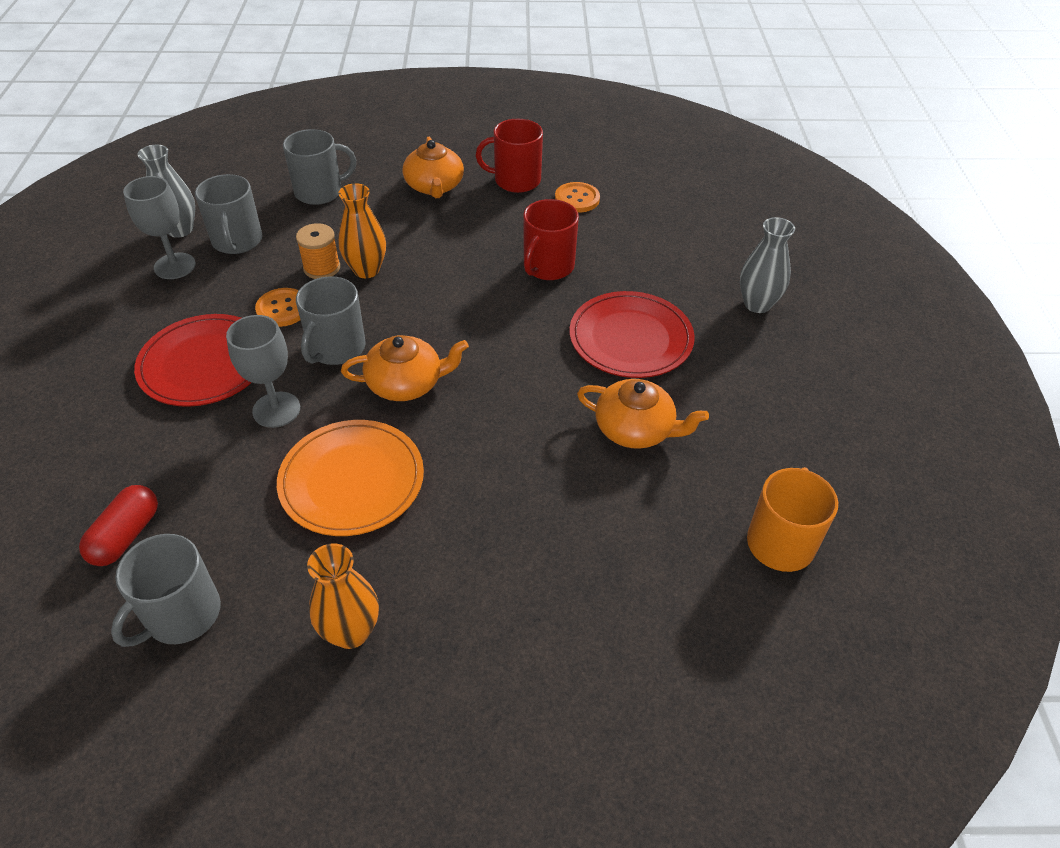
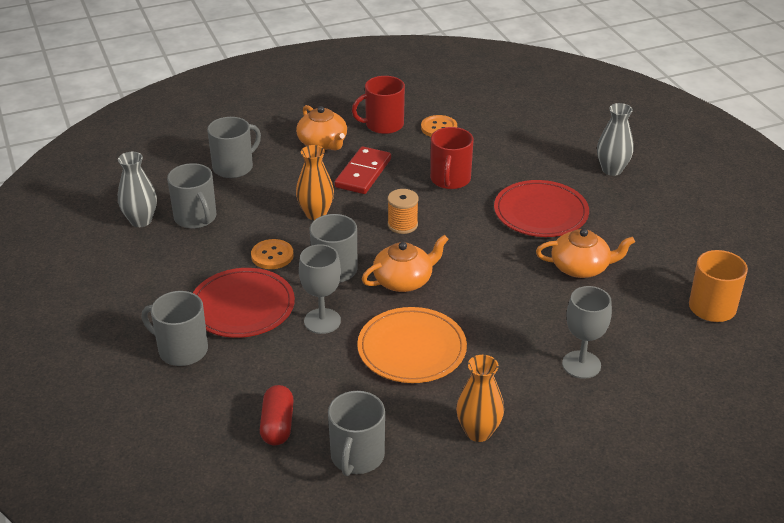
camera: 20 degrees left, 10 degrees down
(100, 399) = (181, 350): none -> grey mug
(175, 266) = (159, 247): grey goblet -> grey goblet (581, 364)
(322, 268) = (280, 220): orange spool -> orange spool (402, 225)
(453, 234) = (363, 173): none -> red domino

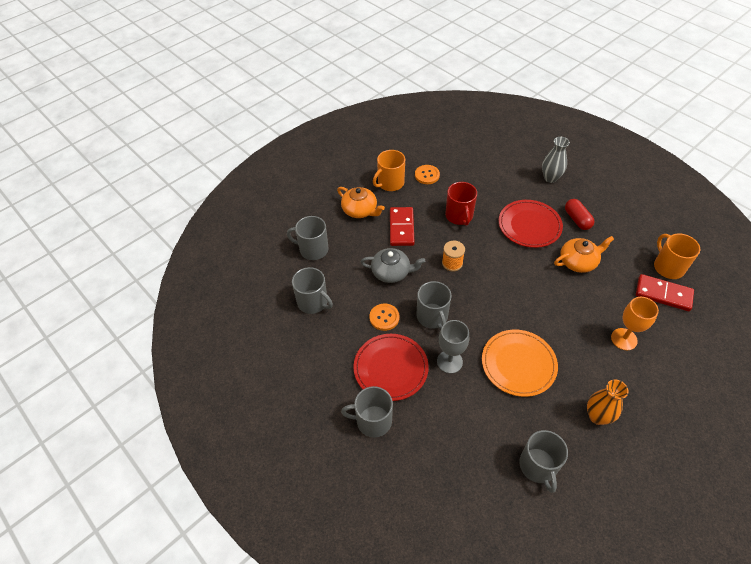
camera: 20 degrees left, 15 degrees up
(141, 221) = (276, 317): grey vase -> none
(234, 167) = (313, 249): grey mug -> grey mug turned 105 degrees counterclockwise
(277, 425) = (473, 460): red capsule -> red capsule (577, 219)
(316, 214) = (391, 272): orange vase -> grey teapot
(383, 125) = (390, 183): red mug -> orange mug
(404, 280) = (480, 309): orange teapot -> none
(581, 364) = (624, 339): grey goblet -> orange goblet
(680, 333) = (663, 294): none -> red domino

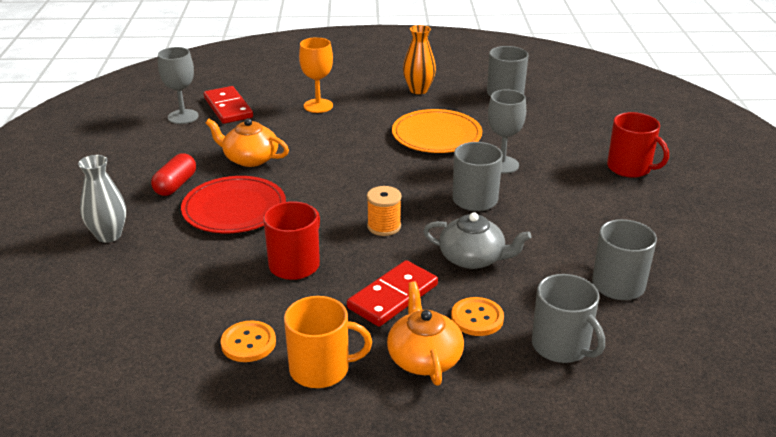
camera: 140 degrees left, 20 degrees down
(372, 421) = (630, 168): grey mug -> red mug
(384, 317) = (534, 225): orange button -> orange button (477, 318)
(390, 368) = (572, 188): red plate -> none
(391, 272) = (473, 258): grey teapot -> grey teapot turned 150 degrees clockwise
(668, 267) = (183, 117): orange mug -> grey goblet

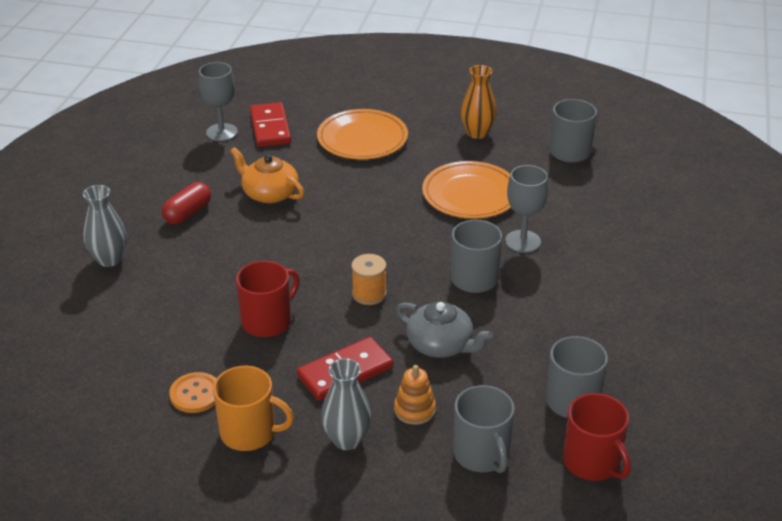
camera: 15 degrees right, 5 degrees up
(234, 209) = (233, 249): red plate -> none
(318, 106) = (362, 138): orange goblet -> orange plate
(424, 357) = (347, 440): orange teapot -> grey vase
(477, 318) = (414, 409): orange button -> orange stacking toy
(630, 168) = (660, 268): red mug -> red mug (592, 462)

